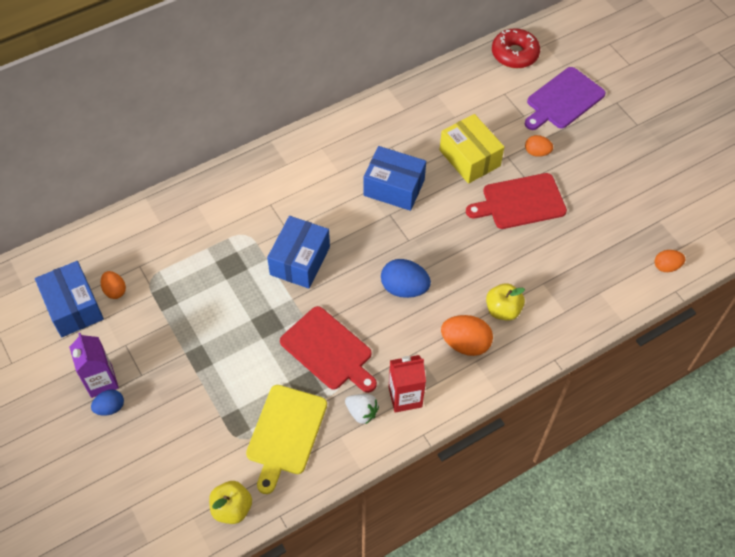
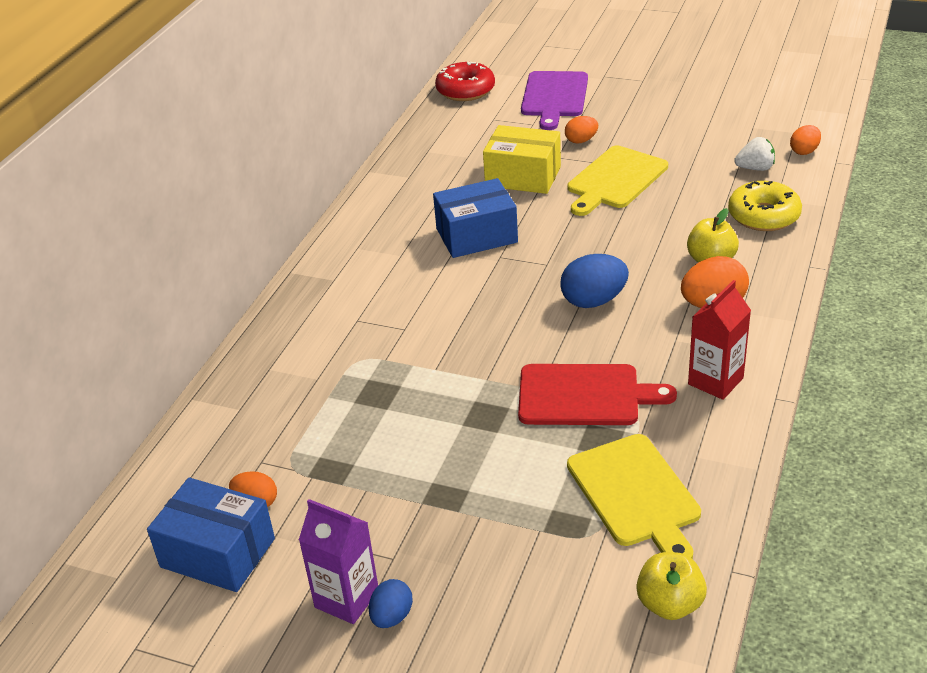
camera: 35 degrees left, 20 degrees down
(300, 260) = (452, 344): blue box -> none
(362, 412) = (690, 422): white strawberry -> white strawberry (755, 168)
(520, 202) = (615, 180): red cutting board -> yellow cutting board
(575, 300) = (763, 216): none -> yellow donut

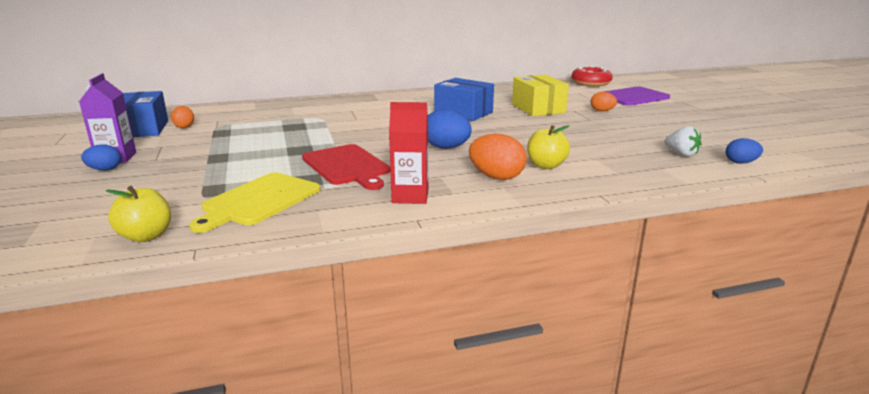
camera: 50 degrees right, 15 degrees down
(615, 180) = (580, 125): yellow cutting board -> none
(763, 216) = (630, 168): yellow donut -> none
(804, 151) = (740, 163): orange egg -> blue egg

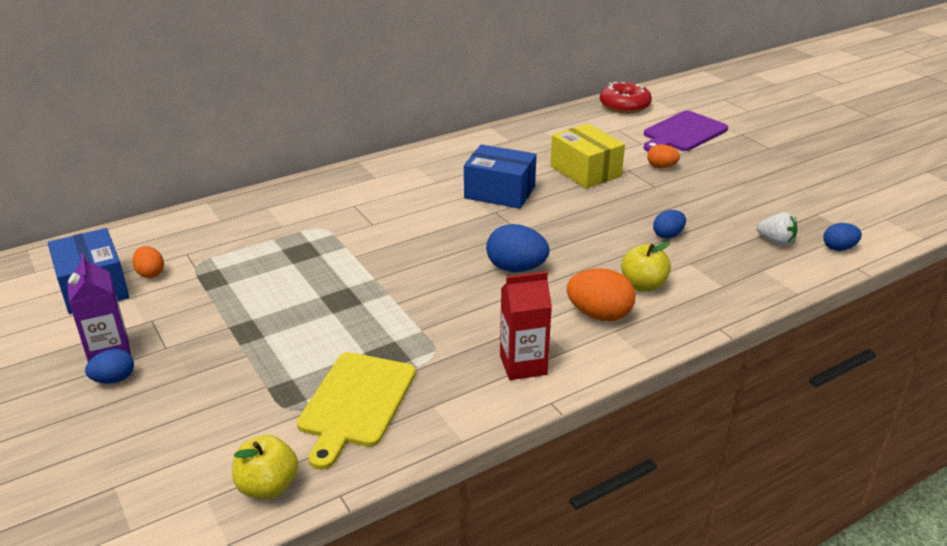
camera: 15 degrees left, 10 degrees up
(347, 166) = (419, 323): red cutting board -> none
(585, 143) = (668, 235): none -> blue egg

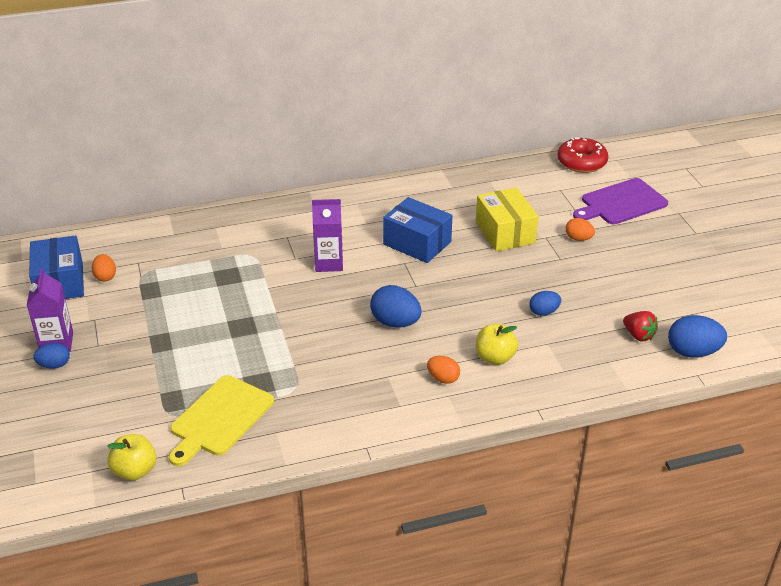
camera: 15 degrees right, 5 degrees up
(413, 223) = (329, 263): none -> purple carton
(523, 365) = (359, 411): red carton -> none
(599, 315) = (443, 378): orange egg -> orange egg, size x0.60
(776, 241) = (638, 335): white strawberry -> red strawberry
(839, 248) = (693, 352): blue egg -> blue egg, size x1.66

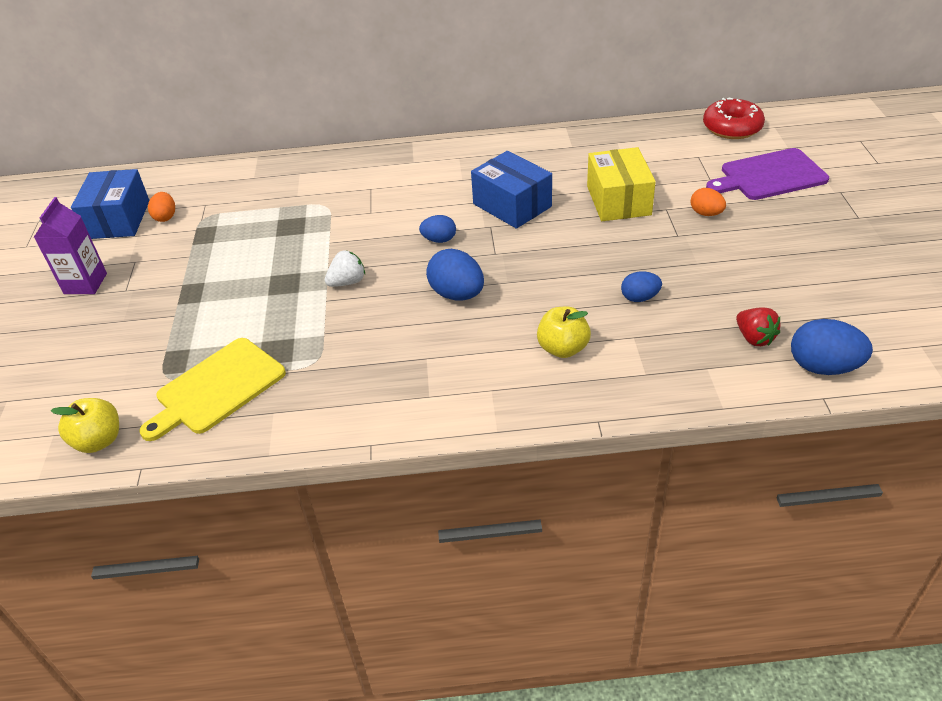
camera: 15 degrees right, 5 degrees up
(54, 365) = (72, 308): blue egg -> blue egg (439, 240)
(298, 320) = (347, 282): none -> white strawberry
(329, 263) = (405, 220): purple carton -> none
(443, 378) = (491, 368): orange egg -> none

